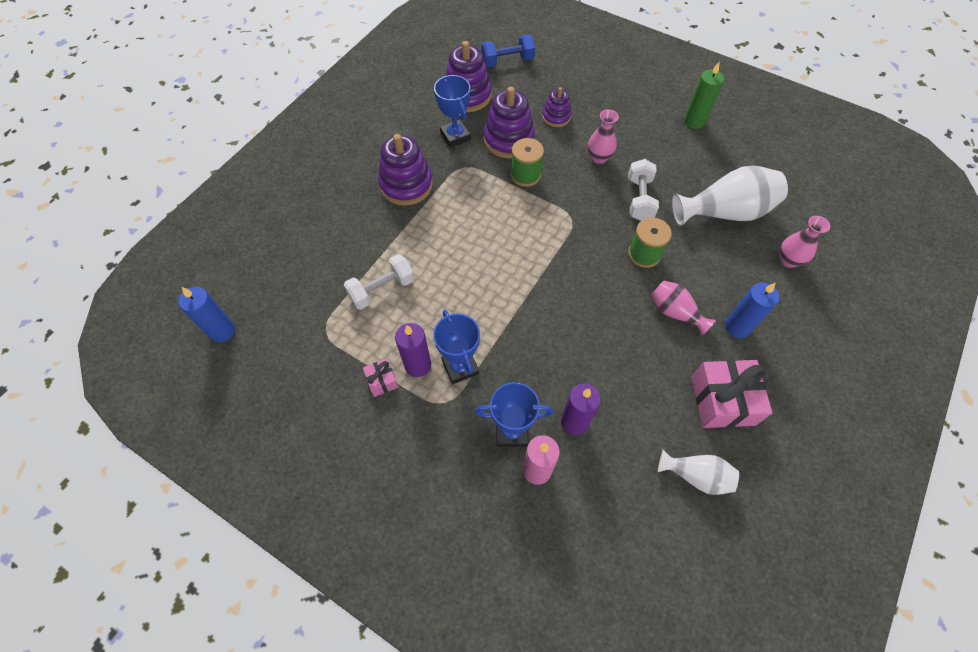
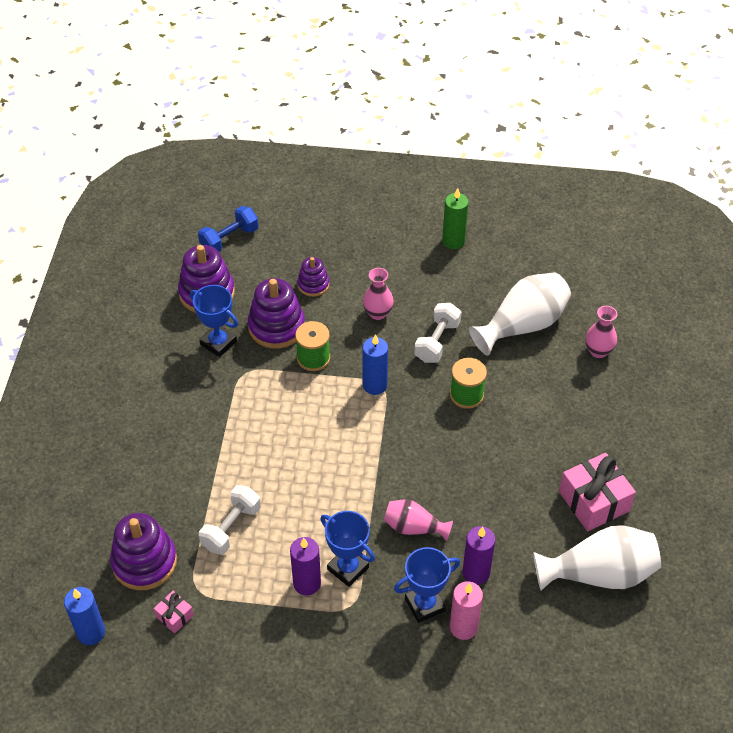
camera: 25 degrees left, 10 degrees down
(382, 381) = (280, 611): pink gift -> pink gift (174, 616)
(406, 185) = (195, 414): purple stacking toy -> purple stacking toy (144, 562)
(639, 199) = (437, 342): white dumbbell -> white dumbbell turned 45 degrees clockwise
(675, 312) = (519, 439): pink vase -> pink vase (414, 527)
(696, 475) = (599, 573): white vase -> white vase, size x1.76
(737, 327) = (579, 431): blue candle -> blue candle (375, 385)

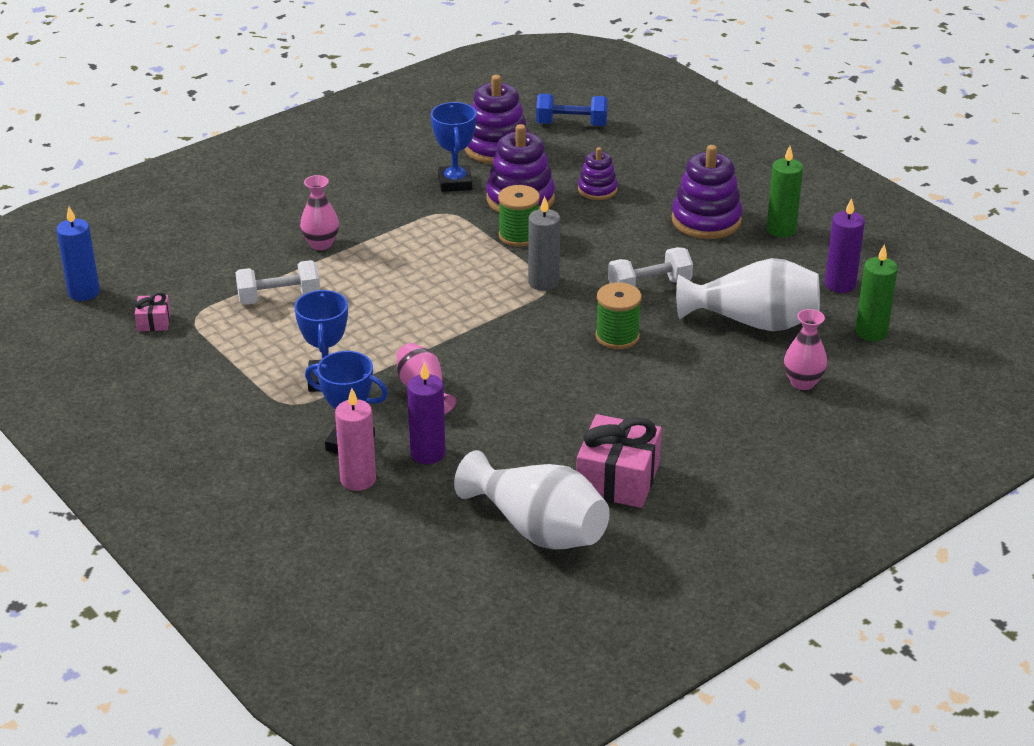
camera: 45 degrees right, 15 degrees down
(144, 562) = (184, 277): purple stacking toy -> purple stacking toy (706, 220)
(307, 583) = (280, 368): purple candle -> purple candle (840, 284)
(375, 385) = (543, 282): blue candle -> grey candle
(378, 313) = (625, 238): pink vase -> pink vase (321, 244)
(587, 286) = (871, 332): none -> green candle

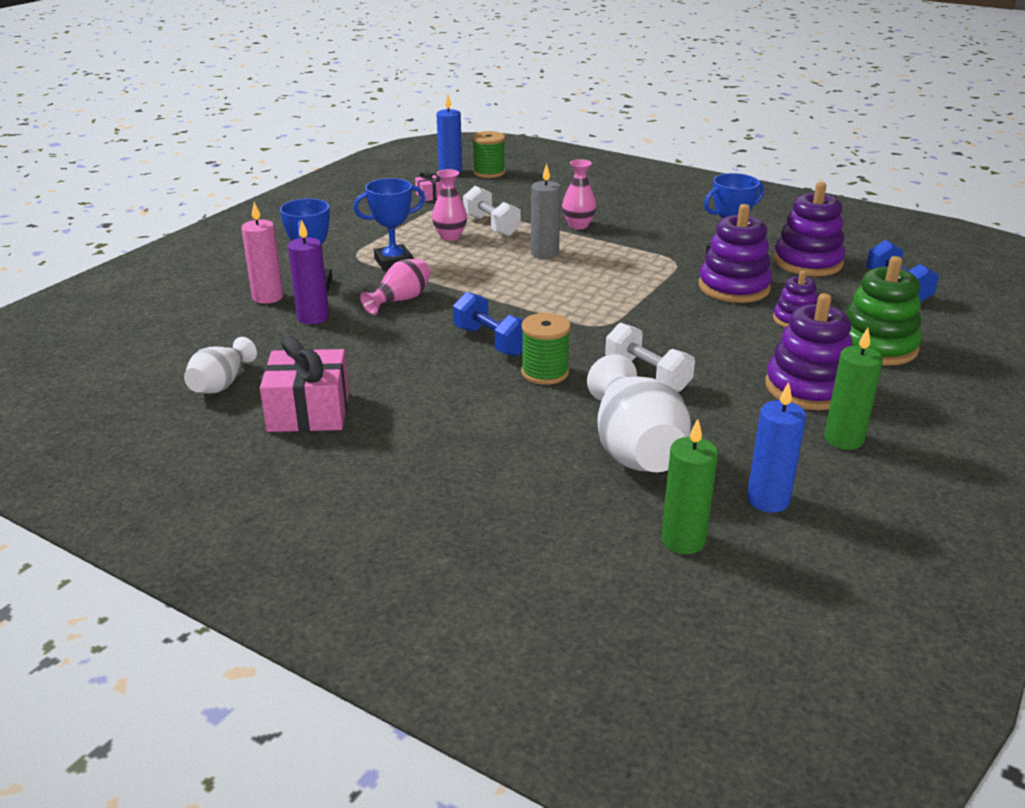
camera: 70 degrees right, 5 degrees down
(519, 235) = (672, 297): green spool -> green spool (489, 172)
(538, 529) = (221, 384): white vase -> white vase, size x0.57
(543, 282) = (605, 321): grey candle -> grey candle (544, 253)
(545, 353) = (491, 341): none -> blue dumbbell
(661, 169) = (876, 346): none -> green stacking toy
(803, 382) = (538, 501): pink vase -> pink vase (450, 236)
(840, 284) = (768, 500): purple candle -> blue candle

